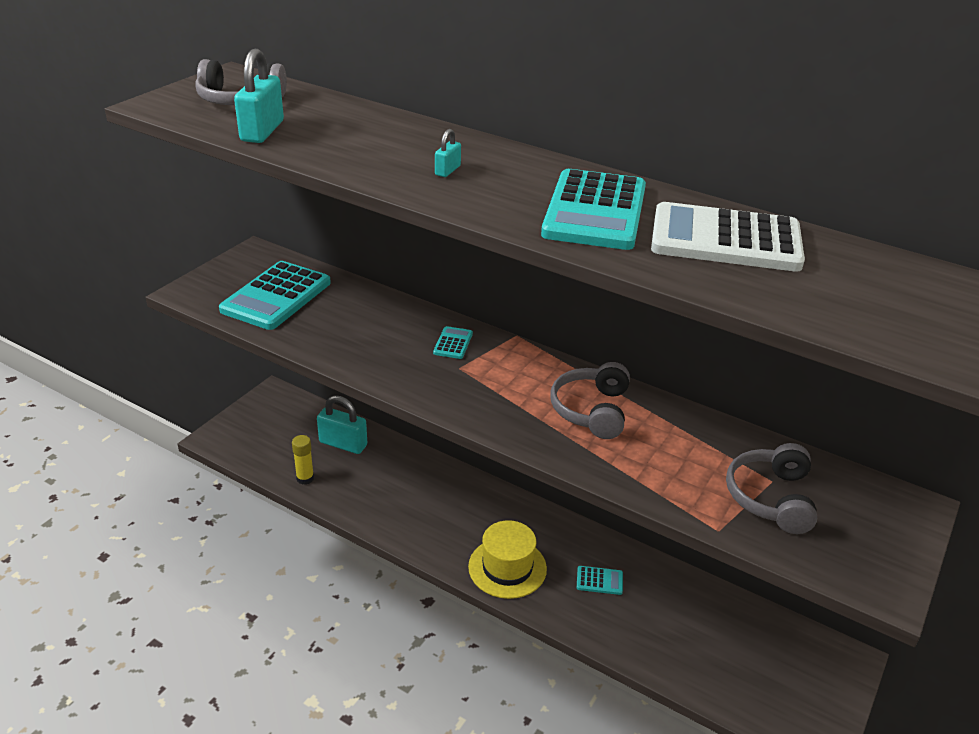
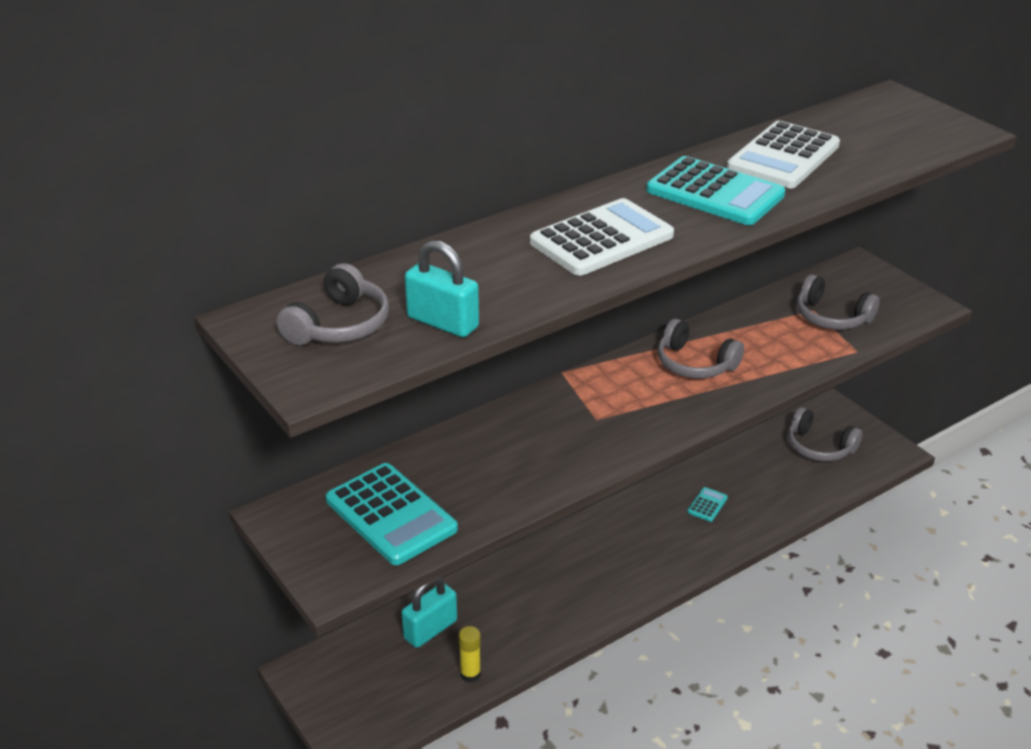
camera: 65 degrees left, 0 degrees up
(447, 170) = (601, 239): turquoise padlock -> white calculator
(453, 343) = (554, 412): turquoise calculator -> none
(507, 567) = (668, 556): yellow hat -> none
(765, 659) = (819, 447): none -> grey headphones

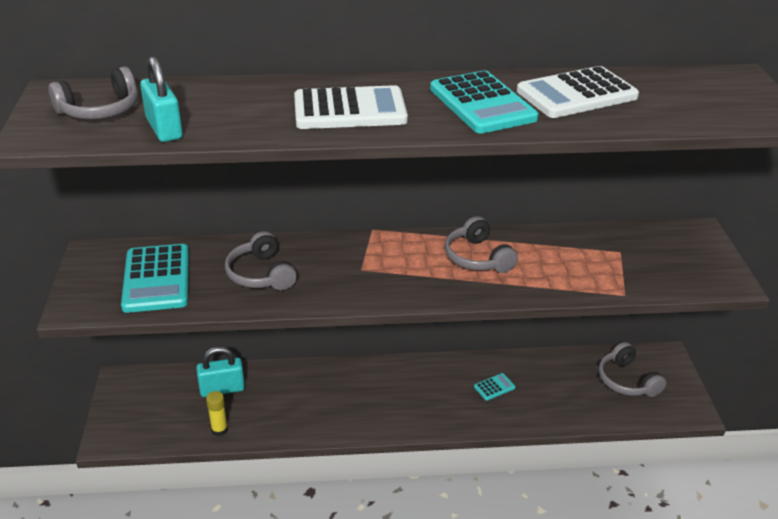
camera: 30 degrees right, 0 degrees up
(831, 317) = (630, 262): grey headphones -> grey headphones (261, 274)

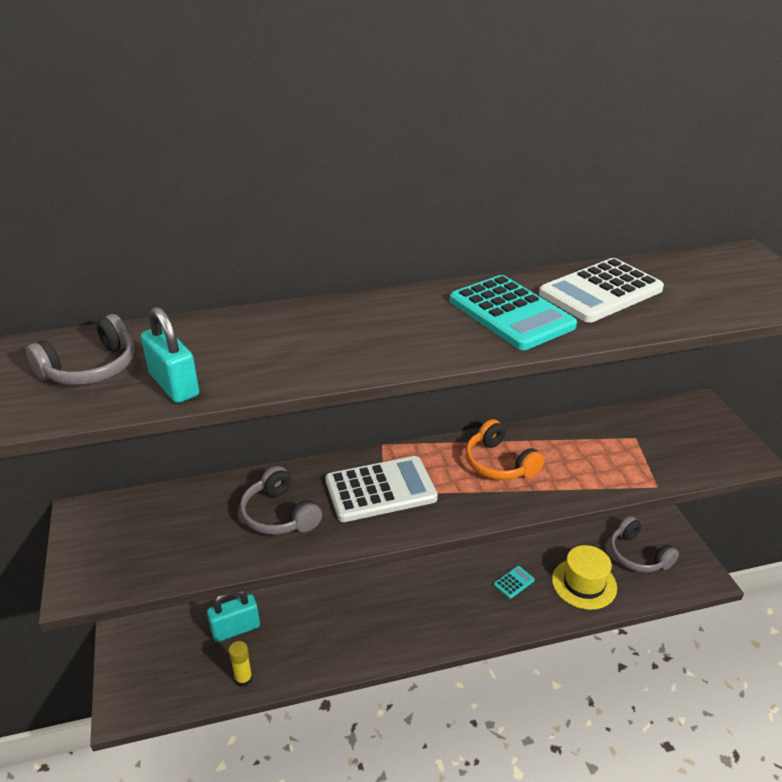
camera: 10 degrees left, 0 degrees up
(156, 279) = (165, 537): turquoise calculator -> none
(350, 110) = (374, 336): white calculator -> white calculator (380, 490)
(477, 258) = (499, 463): grey headphones -> orange headphones
(564, 397) = (584, 583): none -> yellow hat

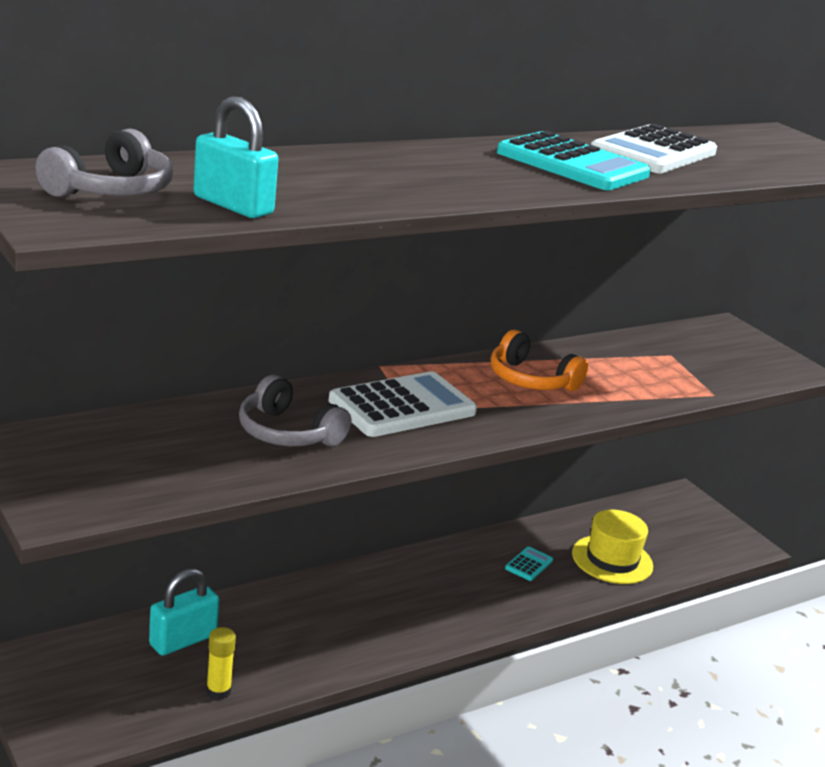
camera: 20 degrees left, 10 degrees down
(638, 555) = (663, 528): grey headphones -> none

